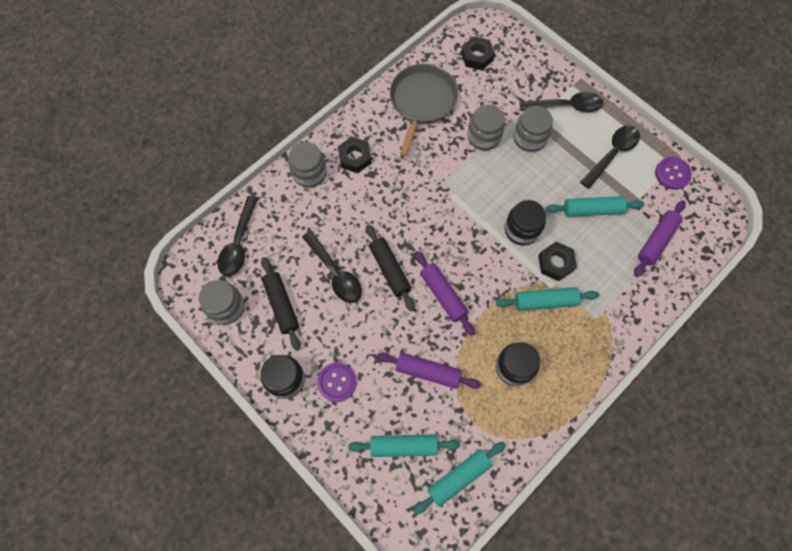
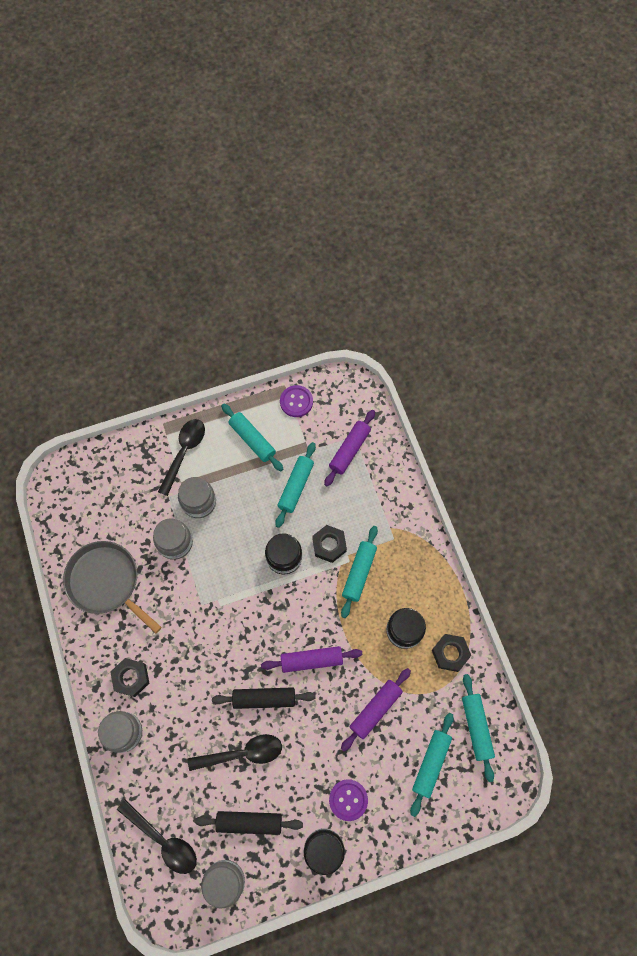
camera: 65 degrees left, 0 degrees up
(477, 57) = (86, 504): black nut -> black nut (450, 653)
(612, 154) = (252, 440): black spoon -> turquoise rolling pin
(656, 241) = (349, 450): purple rolling pin -> purple rolling pin turned 60 degrees clockwise

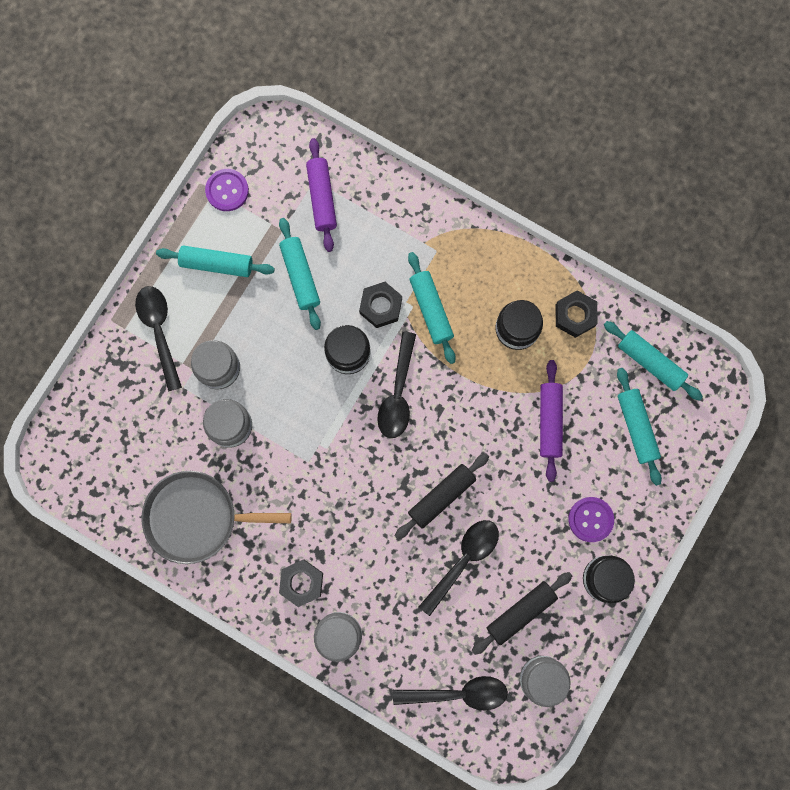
camera: 40 degrees left, 10 degrees up
(293, 608) = (398, 393): none -> black spoon
(311, 660) = (455, 426): purple rolling pin -> none

